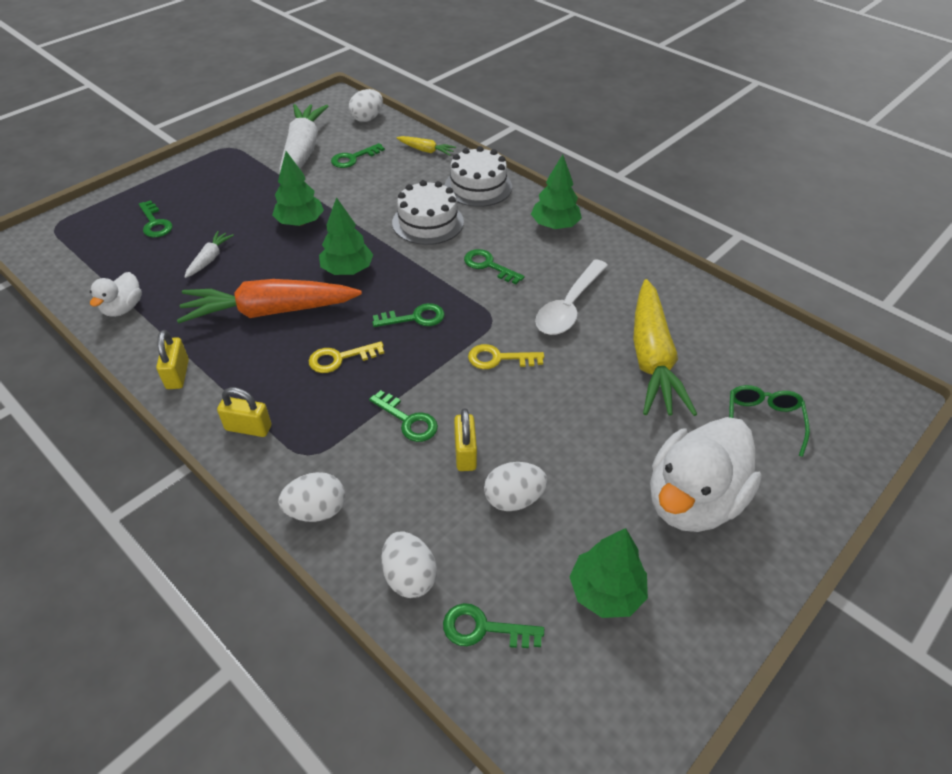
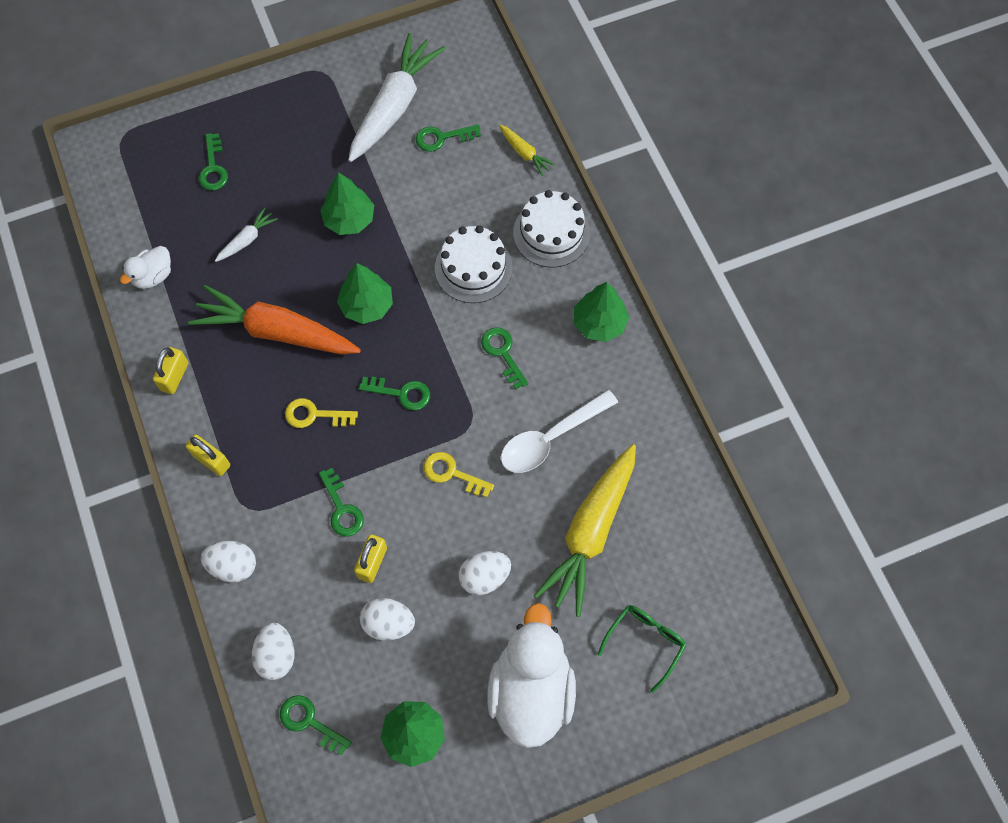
camera: 25 degrees right, 20 degrees up
(367, 118) = (486, 73): white egg -> white egg (484, 577)
(692, 500) = (531, 690): white duck -> white duck turned 120 degrees clockwise

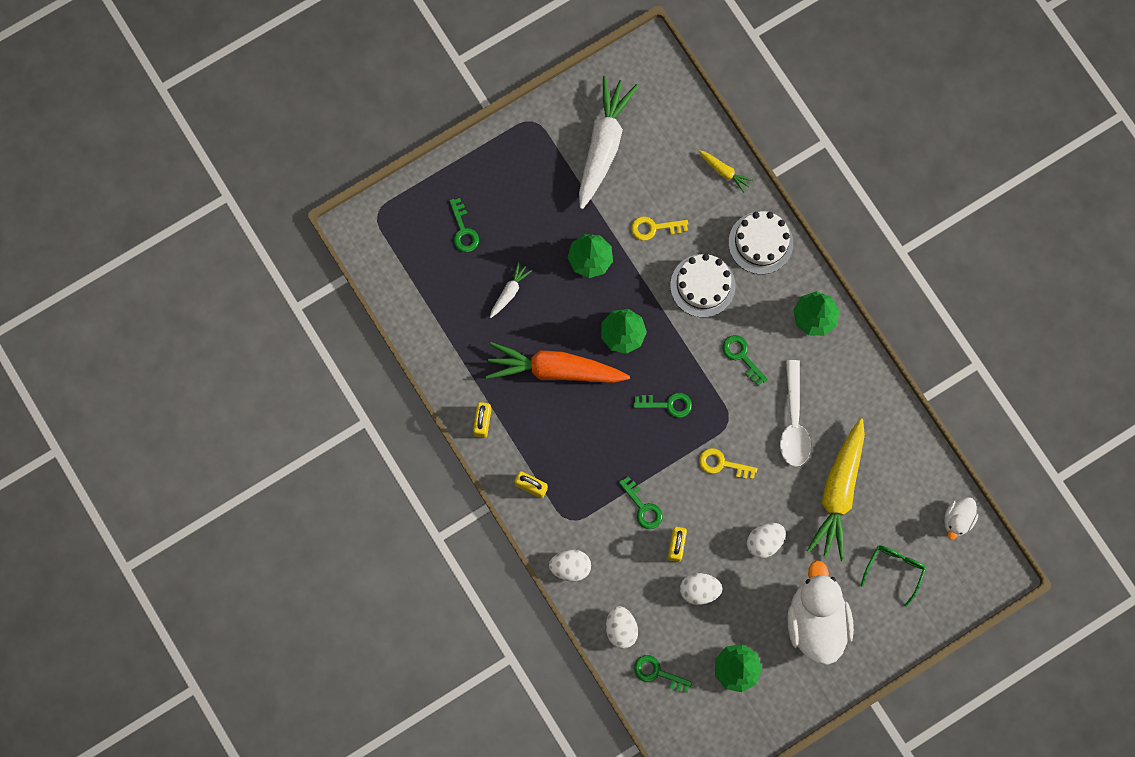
camera: 10 degrees left, 10 degrees up
(153, 276) = (440, 338): white duck -> white duck (957, 519)
(314, 415) = (603, 435): yellow key -> yellow key (654, 228)
(442, 138) = (651, 169): green key -> none
(551, 438) = (793, 421): white spoon -> white spoon turned 45 degrees counterclockwise

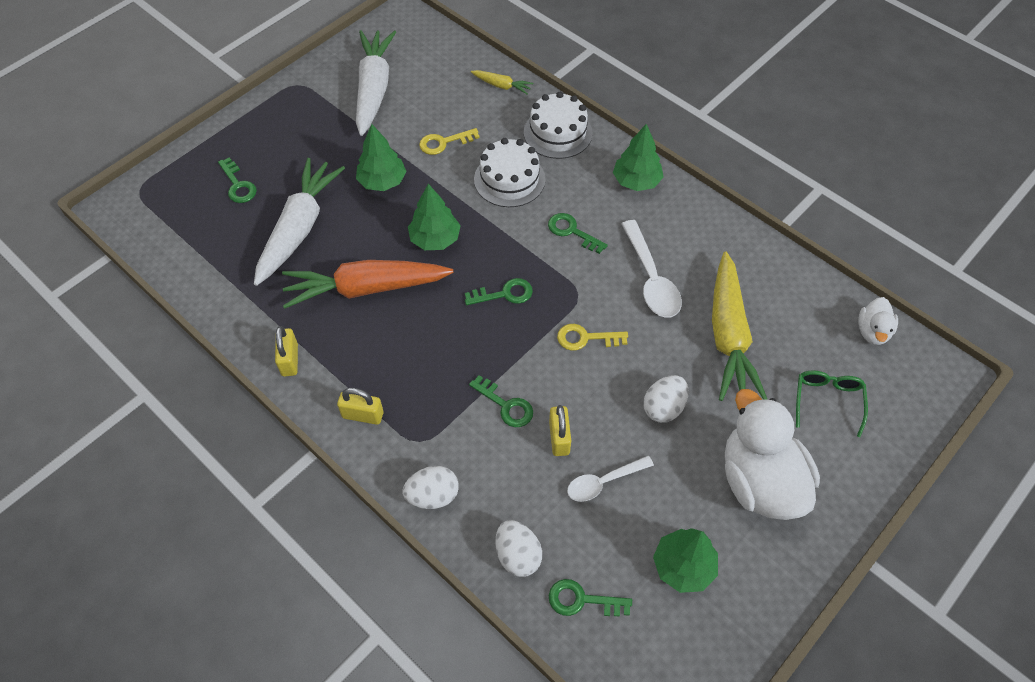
camera: 15 degrees left, 20 degrees down
(509, 292) = (299, 228): white carrot -> white carrot, size x2.23
(699, 590) = (603, 482): white egg -> white spoon

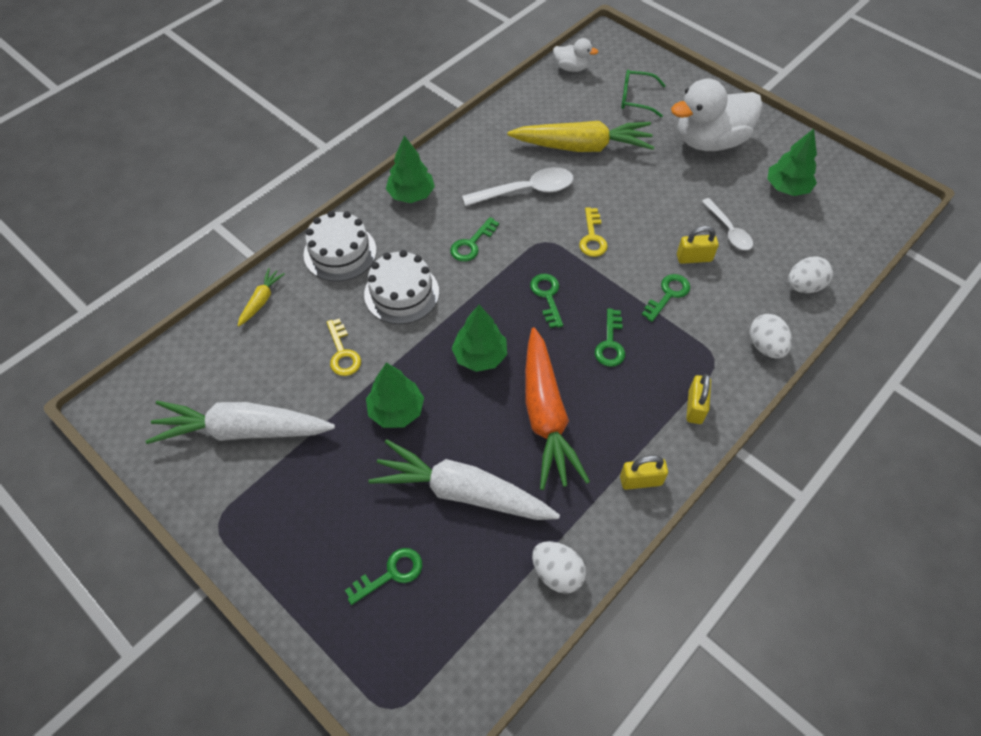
camera: 90 degrees left, 0 degrees up
(582, 600) = (829, 247): green key -> green key (610, 343)
(663, 407) = (655, 190): white egg -> white egg (557, 573)

